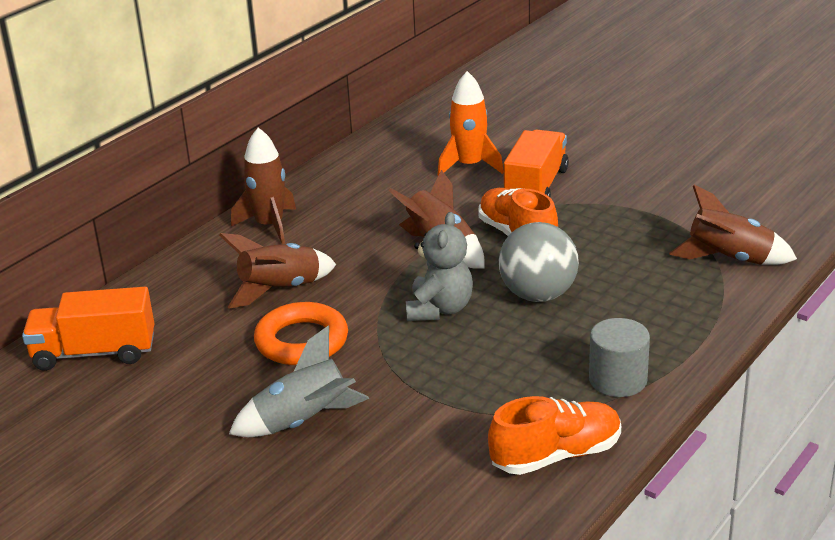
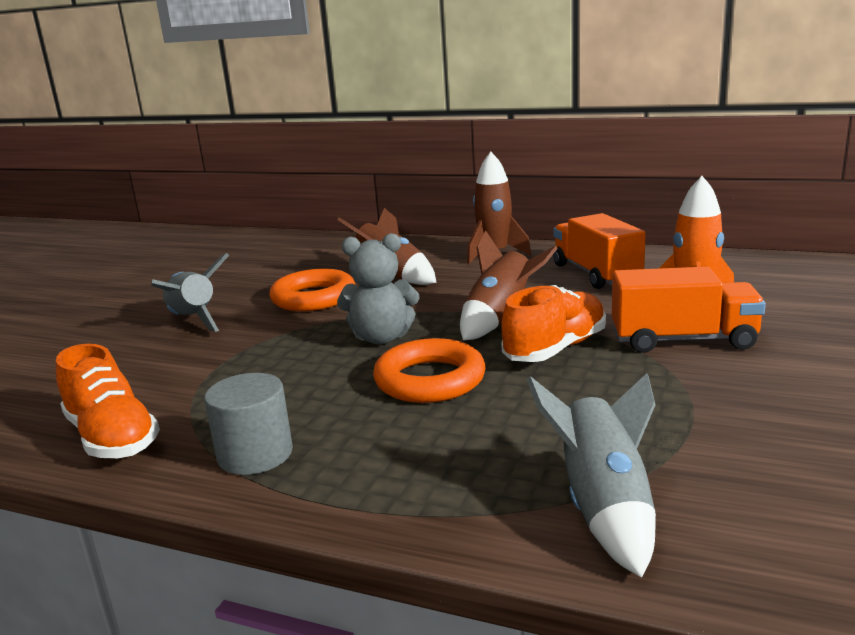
camera: 75 degrees right, 10 degrees down
(94, 353) = (288, 247): orange truck -> orange truck (596, 274)
(538, 295) = (430, 380): grey ball -> orange ring
(729, 259) = (604, 508): brown rocket -> grey rocket

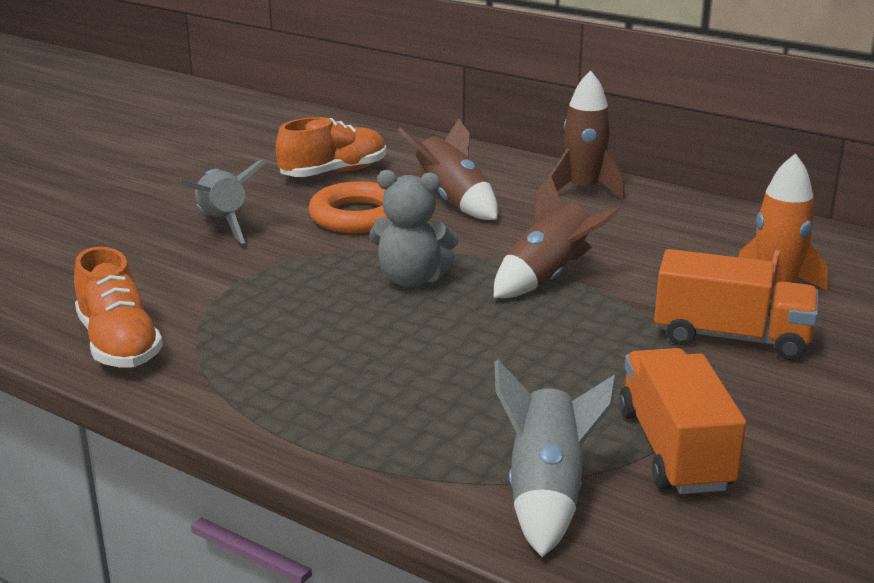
camera: 10 degrees right, 5 degrees up
(255, 454) = (247, 385): grey cylinder -> none
(430, 380) = (442, 337): orange ring -> none
(555, 349) = (588, 324): orange shoe -> orange shoe (334, 173)
(596, 274) = (685, 237): orange truck -> orange truck (674, 449)

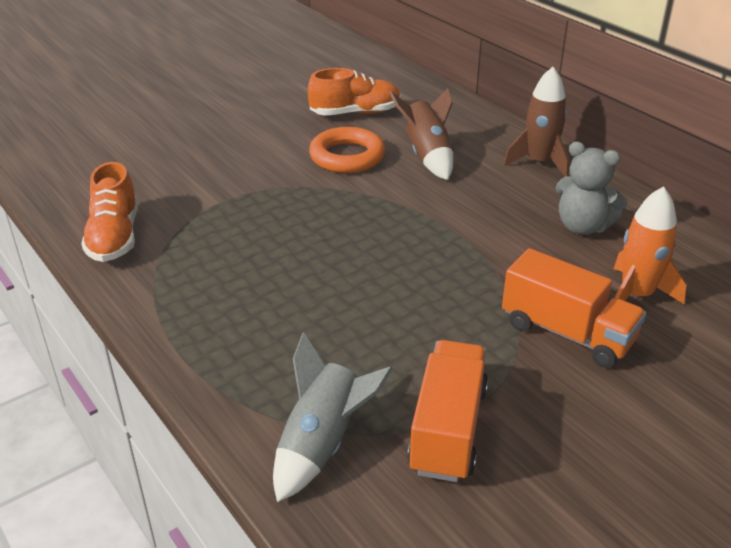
camera: 20 degrees right, 10 degrees up
(222, 224) = (247, 146): grey rocket -> none
(411, 279) = (350, 222): grey teddy bear -> grey teddy bear (582, 227)
(548, 278) = (455, 242): brown rocket -> none

